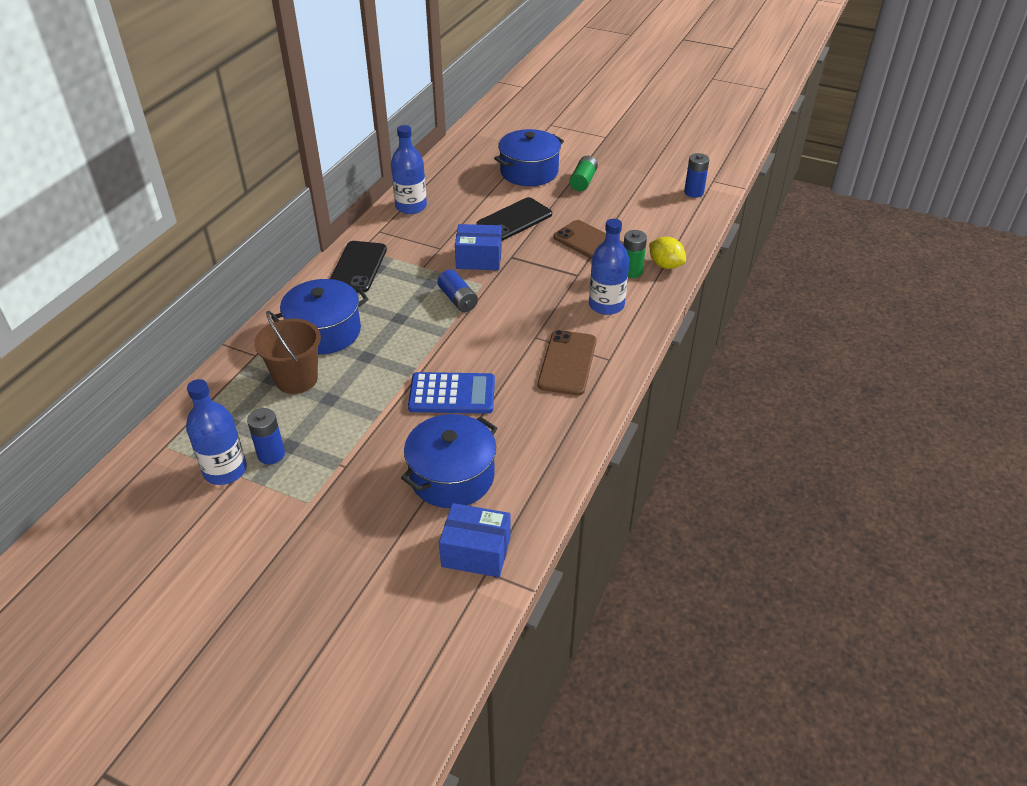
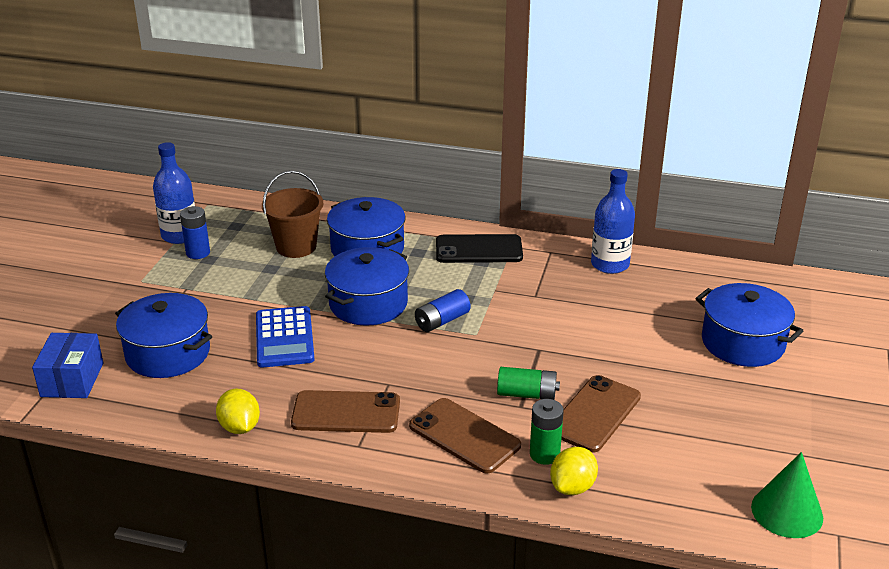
camera: 80 degrees right, 10 degrees down
(416, 338) = (368, 303): none -> blue pot
(479, 259) = (524, 326): blue box -> none
(514, 220) = (620, 343): black phone -> none
(574, 426) = (240, 427): none -> yellow lemon
(583, 181) = (748, 393): green battery -> green battery (527, 394)
(606, 305) = (464, 436): blue bottle -> brown phone
(693, 192) = (787, 512): blue battery -> green cone

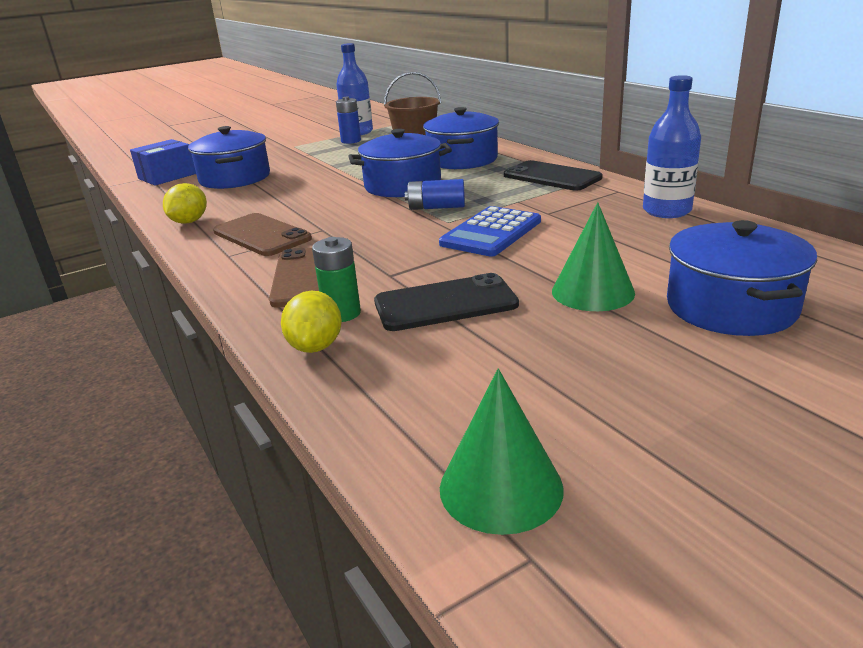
camera: 45 degrees right, 5 degrees down
(284, 338) = (312, 188): blue calculator -> blue calculator (491, 233)
(527, 394) = (412, 269): green battery -> none
(572, 487) = (316, 346): yellow lemon -> yellow lemon turned 75 degrees counterclockwise
(595, 414) = (445, 303): brown phone -> black phone
(662, 363) = (592, 292): none -> green cone

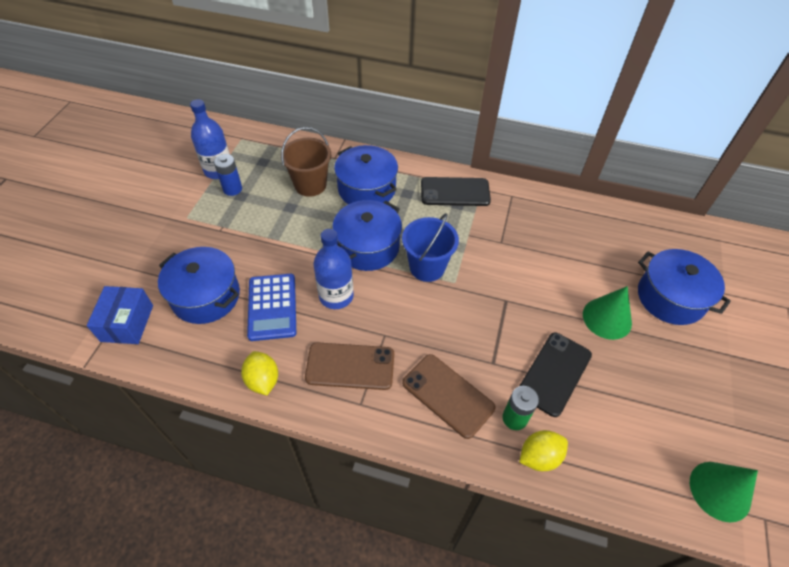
camera: 45 degrees left, 25 degrees up
(316, 346) = (539, 457): yellow lemon -> yellow lemon turned 75 degrees counterclockwise
(436, 207) = (427, 267): blue battery -> blue bucket
(491, 233) = (495, 283): blue calculator -> blue calculator (272, 307)
(666, 211) = (559, 210): blue bottle -> blue bottle (336, 296)

